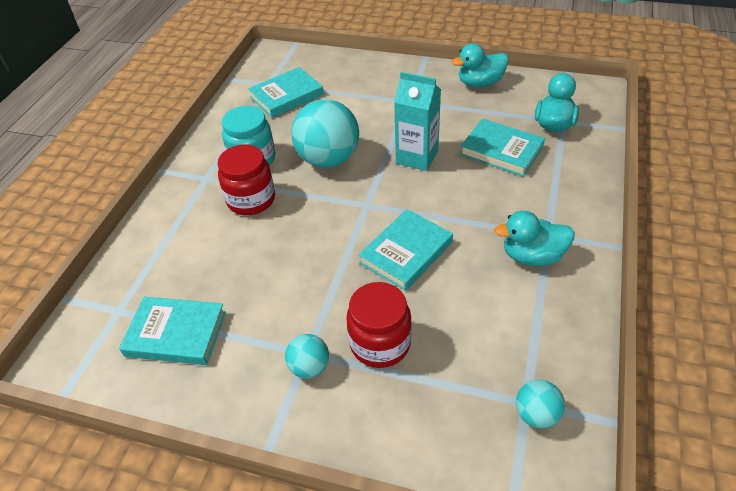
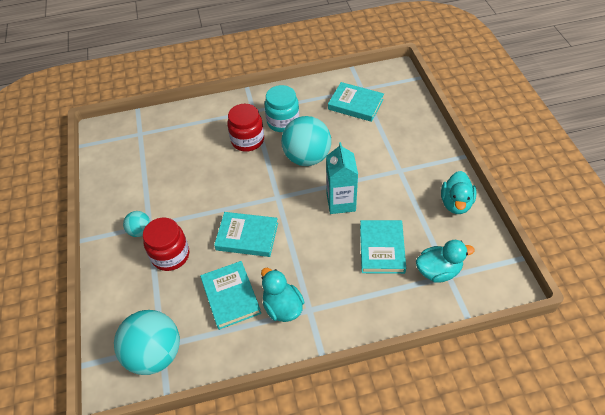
camera: 60 degrees right, 5 degrees up
(176, 334) = (136, 164): turquoise book -> turquoise book (231, 296)
(480, 83) = (456, 203): turquoise duck -> turquoise duck turned 120 degrees counterclockwise
(536, 414) = (155, 354): turquoise ball -> turquoise ball, size x2.03

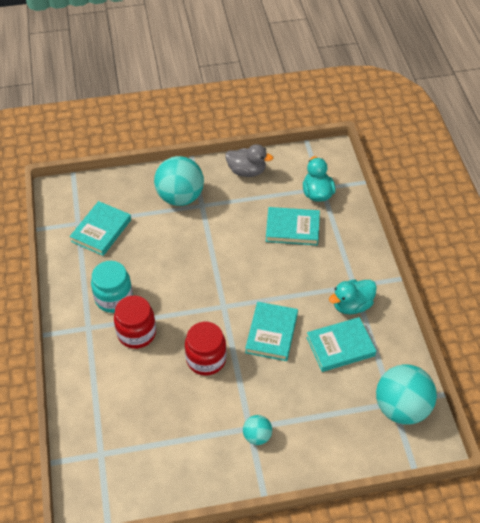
camera: 90 degrees left, 0 degrees up
(170, 255) = (291, 402): red jar -> red jar (206, 359)
(307, 157) = (173, 278): turquoise ball -> turquoise ball (180, 197)
(341, 202) = (236, 254): turquoise carton -> none
(456, 203) = (247, 171): turquoise duck -> grey duck

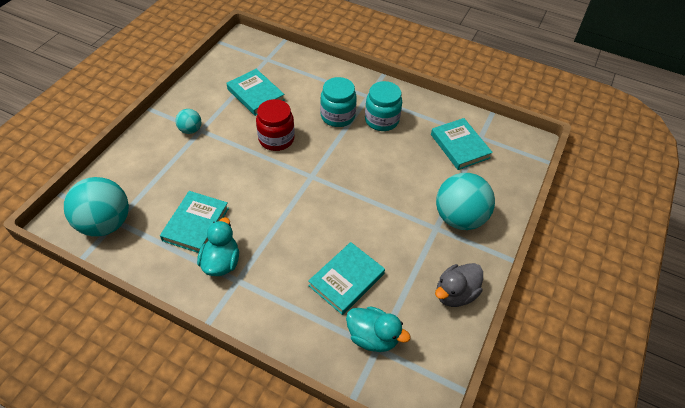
camera: 125 degrees right, 0 degrees up
(136, 333) = (337, 116): red jar -> turquoise jar
(271, 333) = (256, 189): turquoise book -> turquoise book (255, 94)

